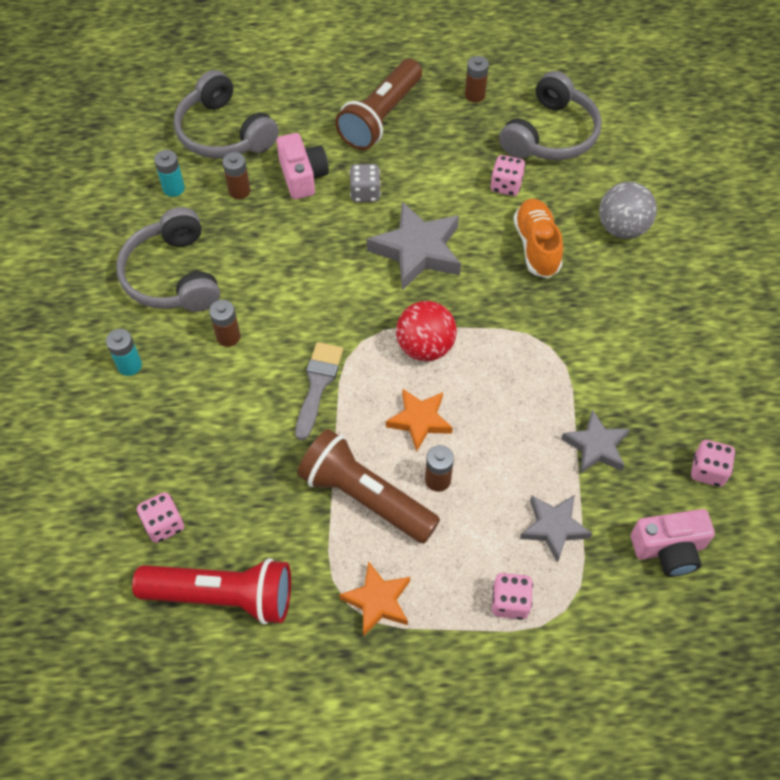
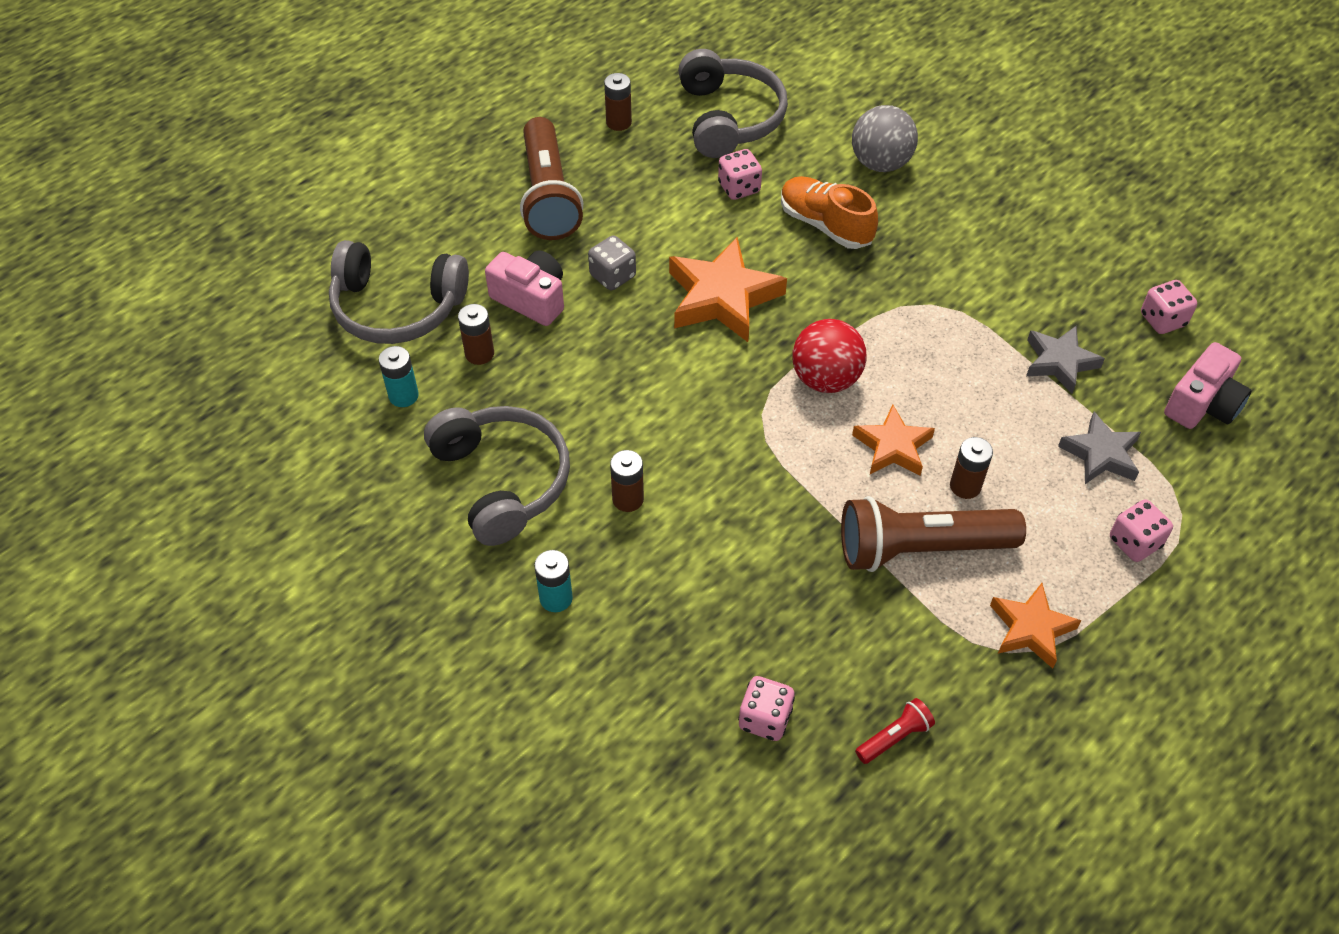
camera: 40 degrees left, 5 degrees down
(173, 276) = (502, 481): grey headphones -> grey headphones turned 150 degrees counterclockwise
(223, 597) = (894, 737): red flashlight -> red flashlight, size x0.43
(318, 384) = (765, 481): grey brush -> none
(417, 251) = (722, 297): grey star -> orange star

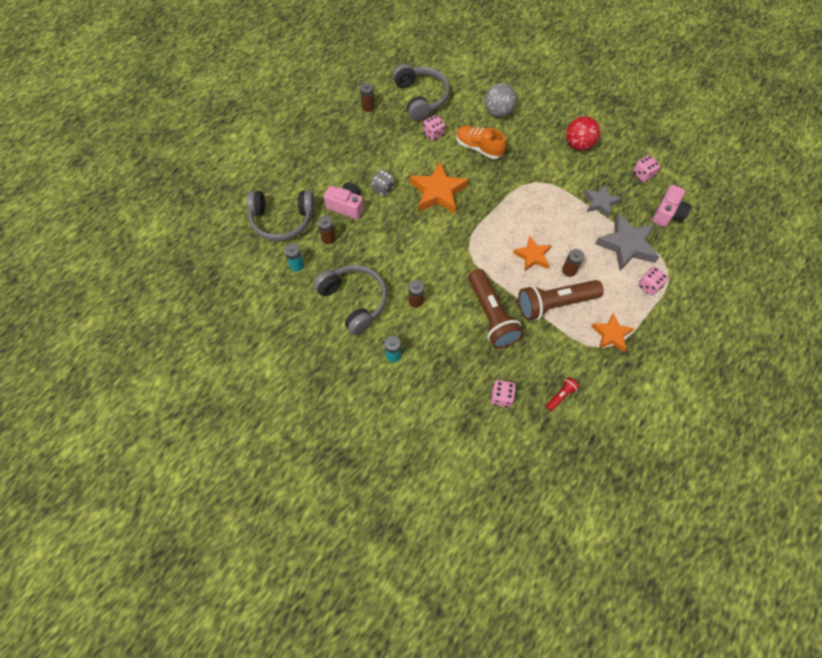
camera: 10 degrees left, 10 degrees up
(548, 196) = (342, 151): brown flashlight -> brown flashlight (491, 316)
(825, 379) = (495, 227): red ball -> red ball (578, 145)
(1100, 454) = (627, 245): grey star -> grey star, size x1.61

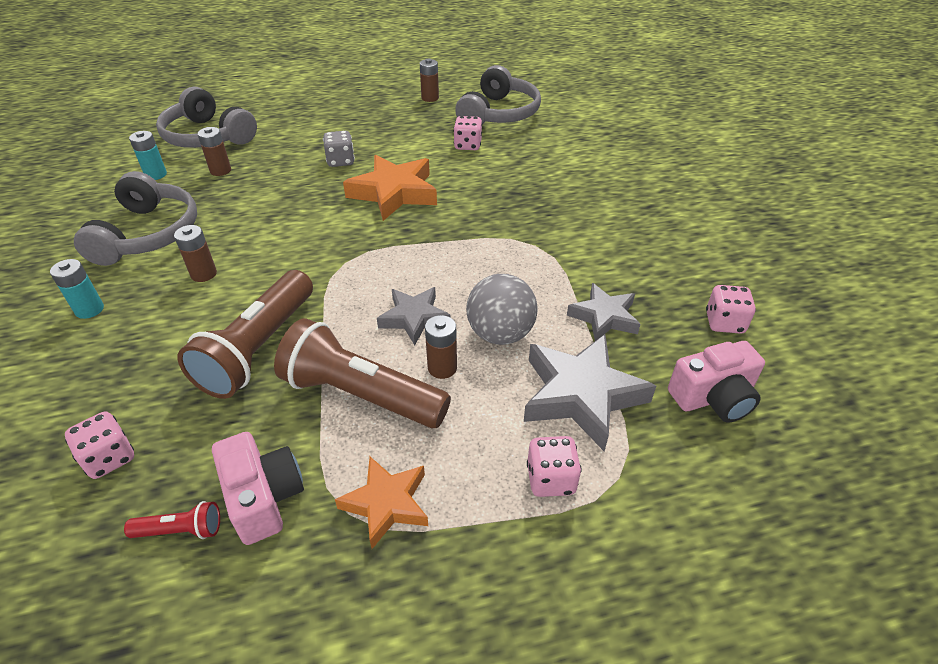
camera: 40 degrees right, 20 degrees down
(346, 206) = (281, 156): pink camera -> pink camera (264, 497)
(479, 148) = (504, 179): orange shoe -> none
(498, 112) = (577, 161): grey ball -> grey ball (500, 334)
(532, 256) = (414, 318): orange star -> grey star
(578, 145) = (652, 239): red ball -> none

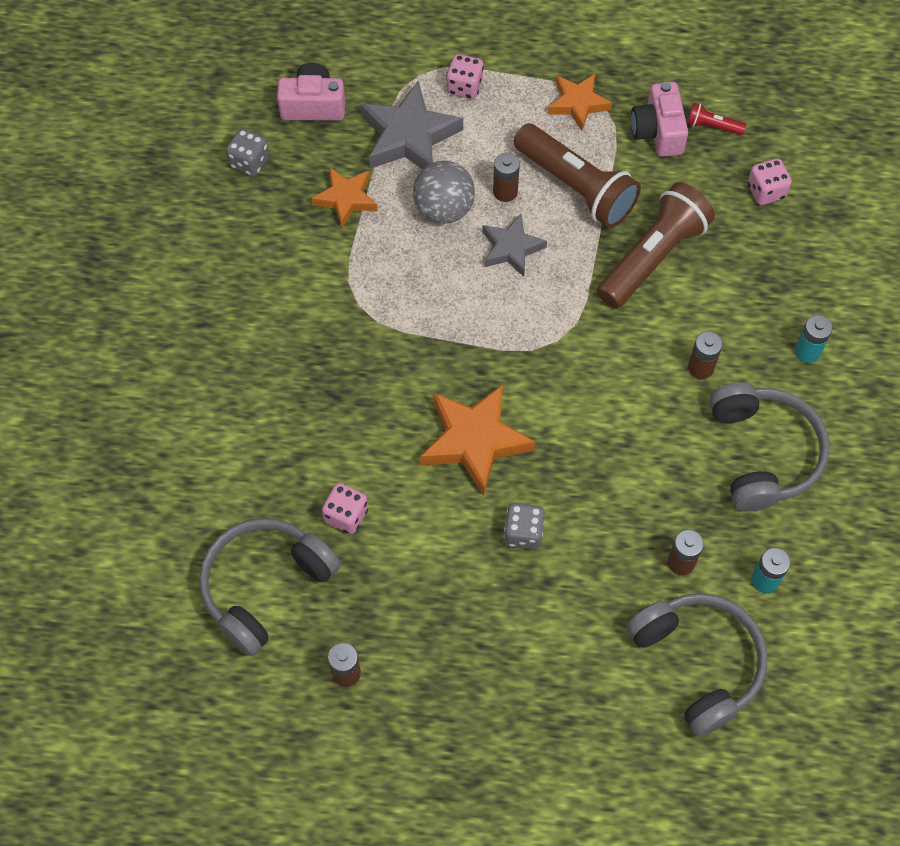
camera: 160 degrees left, 20 degrees up
(148, 234) = (763, 453): grey headphones -> grey headphones turned 150 degrees clockwise
(604, 317) = (346, 199): grey star -> orange star
(724, 323) = (249, 162): pink dice -> grey dice

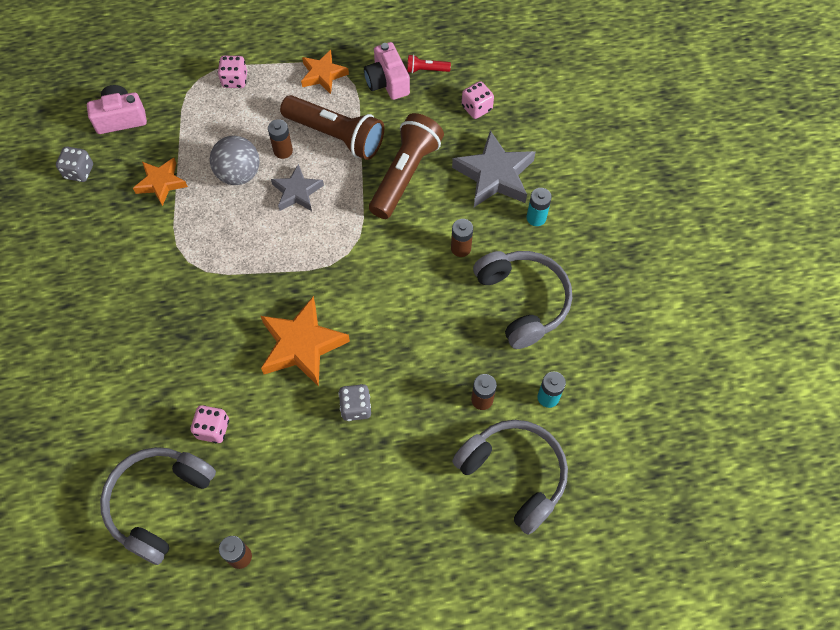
camera: 15 degrees left, 0 degrees up
(409, 136) = (200, 126): grey star -> grey star (494, 175)

